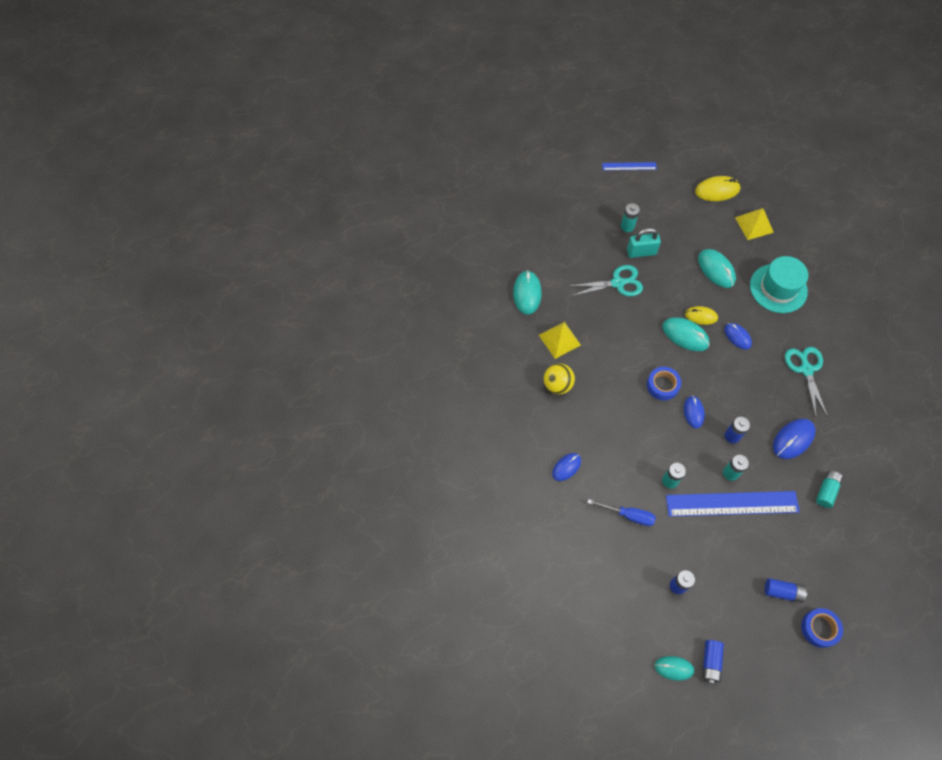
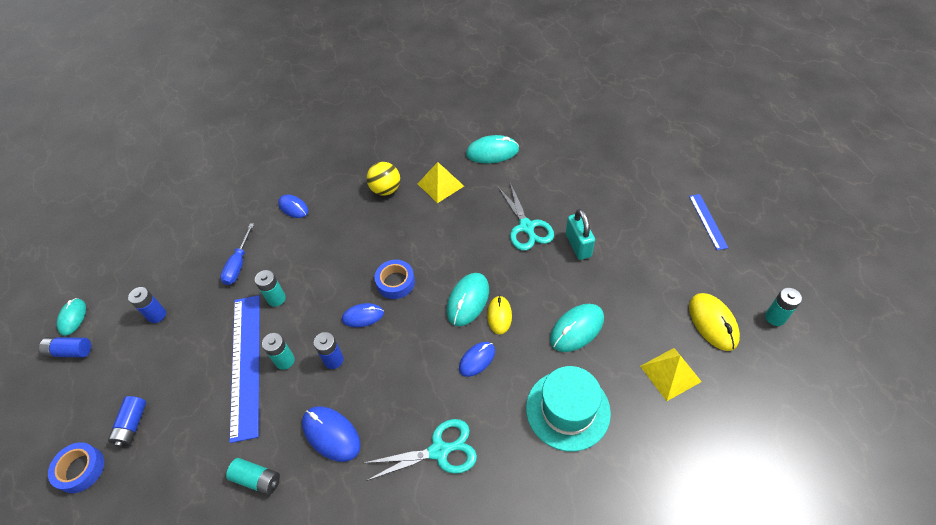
camera: 85 degrees right, 10 degrees down
(627, 226) = (612, 228): turquoise battery -> turquoise battery (775, 317)

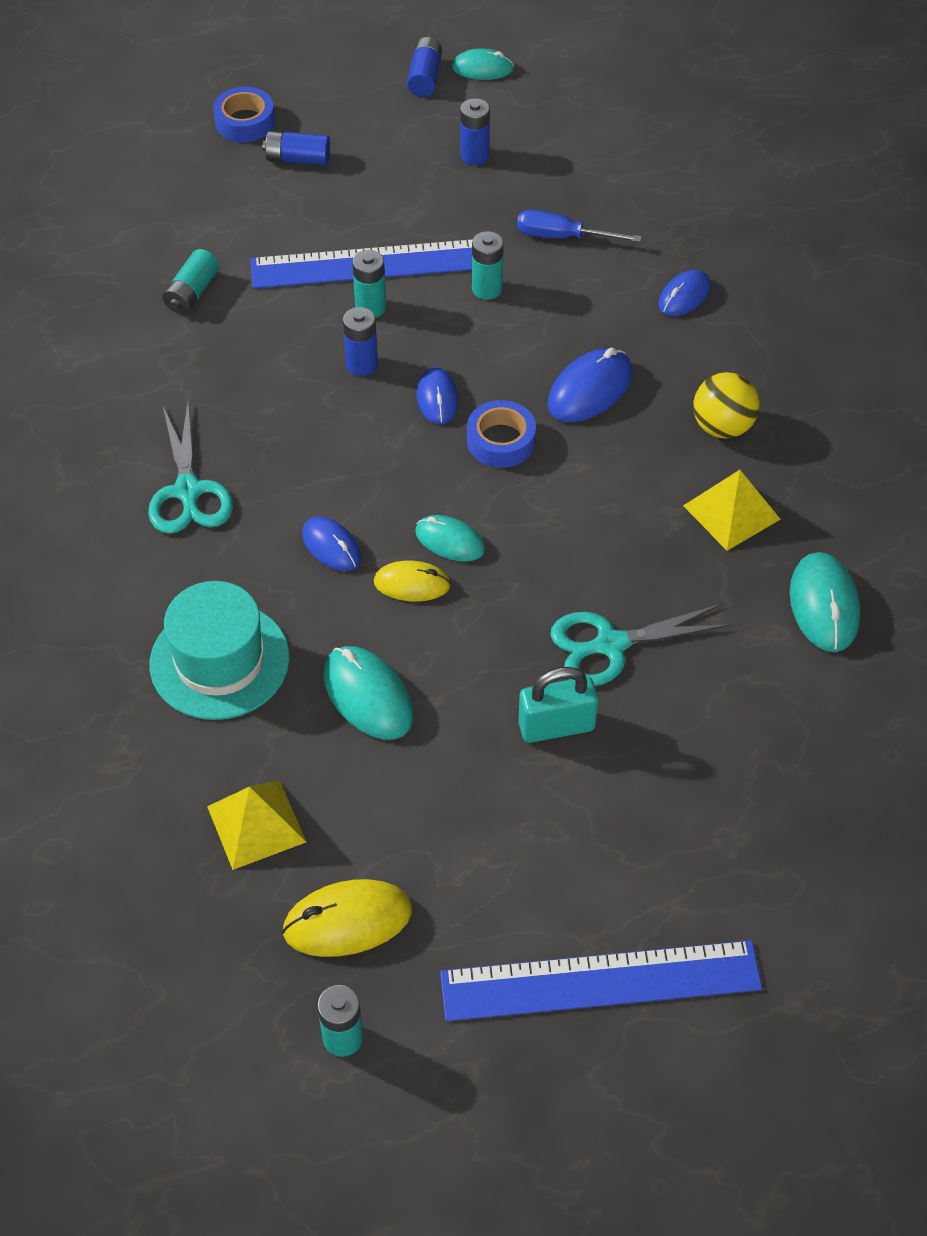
camera: 90 degrees right, 0 degrees up
(331, 434) = (240, 367): blue mouse -> blue mouse (590, 389)
(468, 300) = (449, 541): turquoise mouse -> turquoise mouse, size x0.66
(707, 221) = (600, 981): blue ruler -> blue ruler, size x2.00

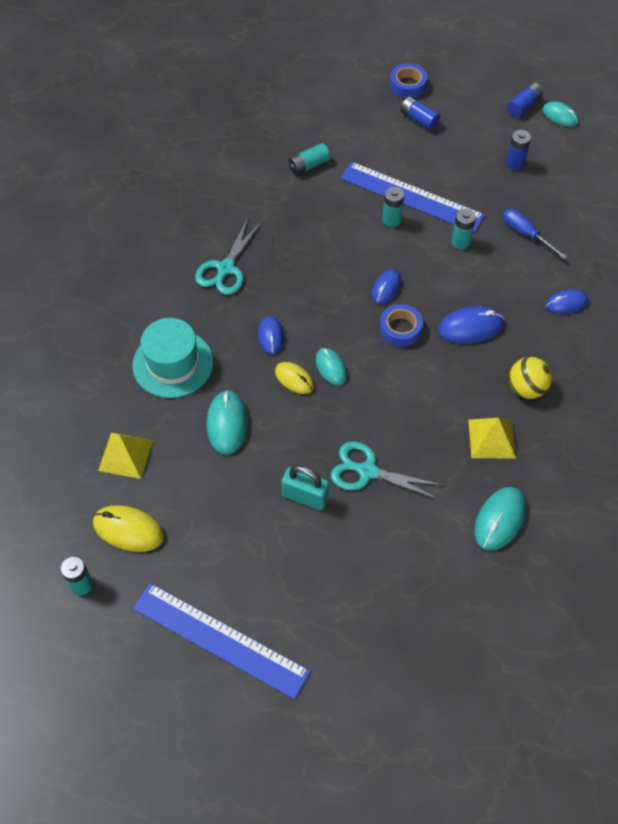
camera: 35 degrees right, 5 degrees up
(362, 364) = (362, 249): blue battery -> none

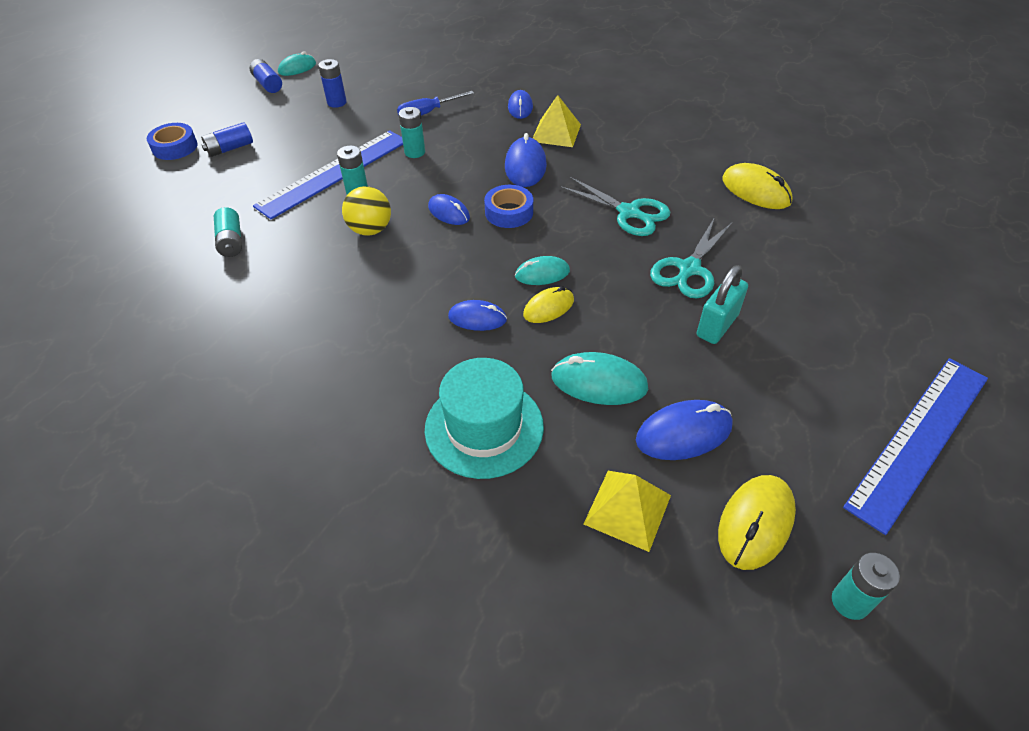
camera: 75 degrees left, 10 degrees down
(193, 482) = (683, 433): none -> blue mouse
(226, 268) = (348, 345): turquoise scissors -> turquoise scissors (629, 212)
(491, 438) = (662, 178): yellow pyramid -> yellow pyramid (556, 133)
(499, 519) = (756, 190): turquoise mouse -> yellow mouse
(526, 388) = (609, 147): yellow ball -> yellow ball (370, 230)

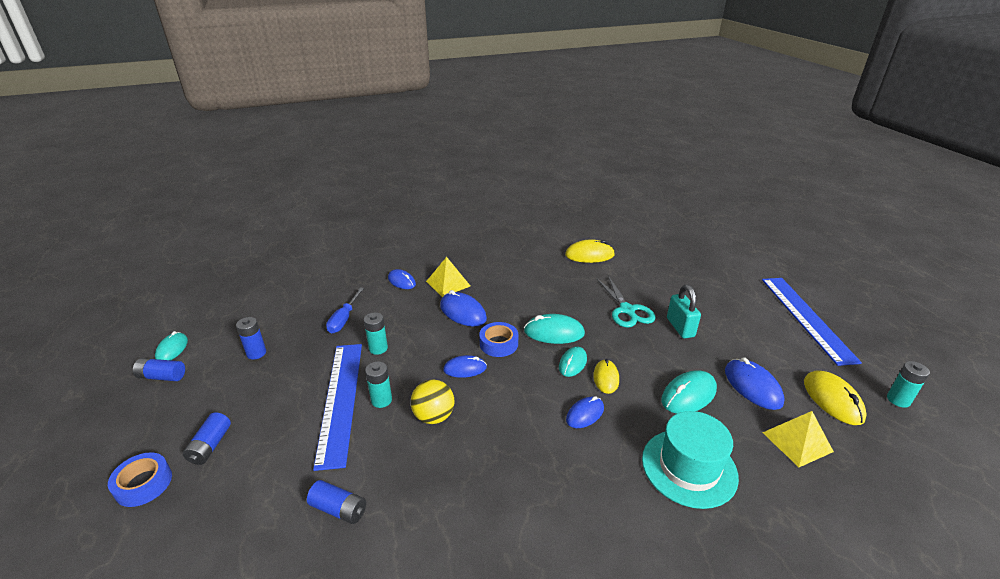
camera: 50 degrees left, 15 degrees down
(231, 241) = (339, 509): turquoise battery -> blue battery
(574, 237) = (554, 332): none -> turquoise mouse
(629, 212) = (556, 301): turquoise scissors -> none
(683, 433) = (752, 386): blue mouse -> blue mouse turned 45 degrees counterclockwise

